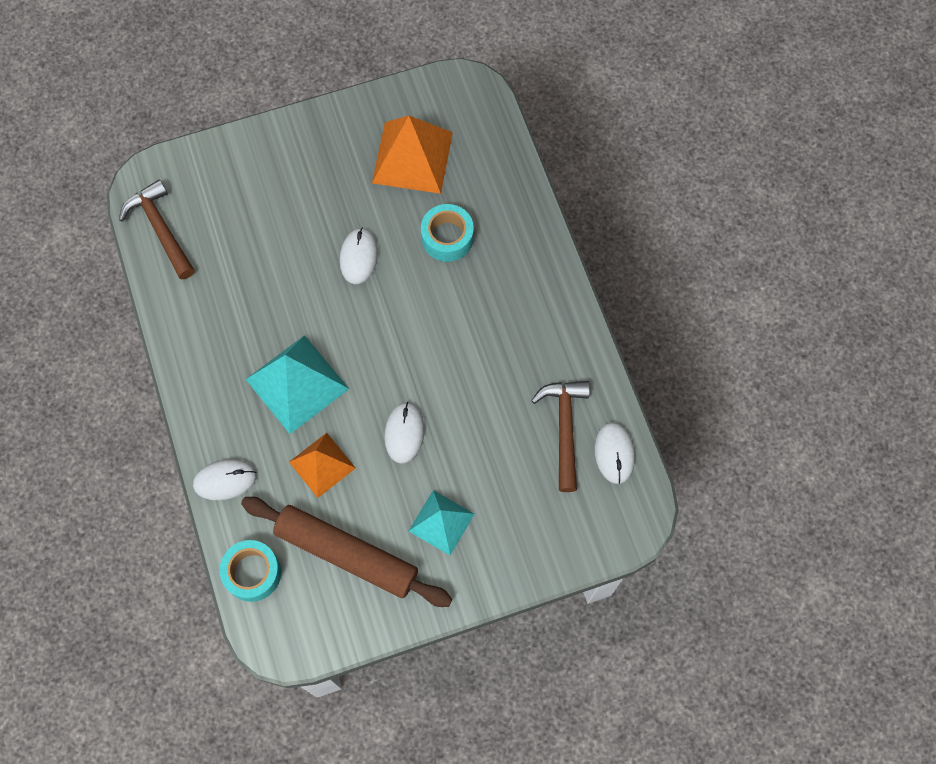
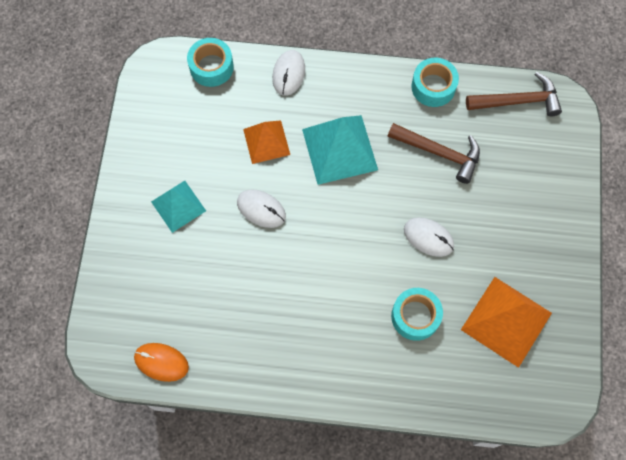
camera: 115 degrees right, 0 degrees up
(178, 319) = (433, 87): none -> turquoise tape
(347, 554) = (191, 132): brown rolling pin -> none
(564, 428) = (202, 332): brown hammer -> brown hammer (439, 153)
(614, 453) = (161, 362): white mouse -> orange mouse

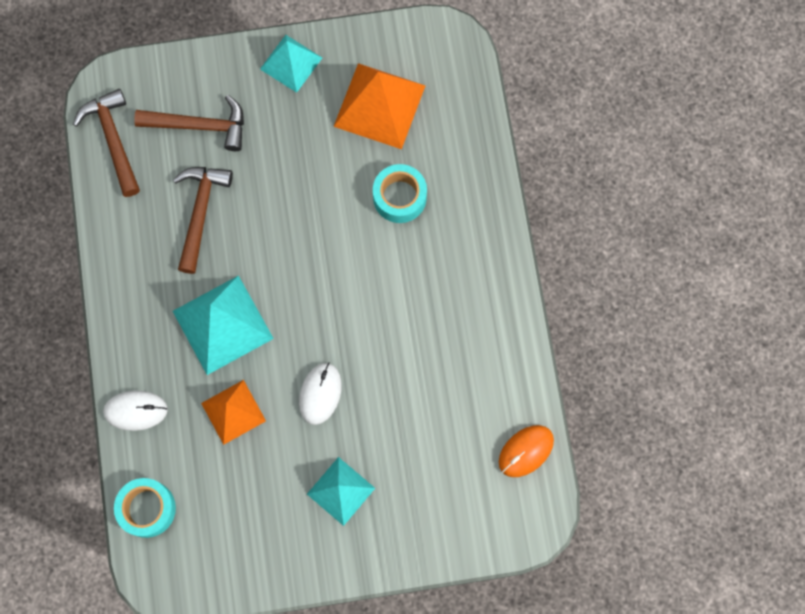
camera: 105 degrees left, 5 degrees up
(161, 362) = (526, 451): orange mouse -> orange mouse turned 45 degrees clockwise
(428, 237) = (306, 203): white mouse -> none
(433, 87) = (115, 237): turquoise tape -> none
(517, 169) = (200, 126): none -> brown hammer
(562, 255) = (291, 63): none -> turquoise pyramid

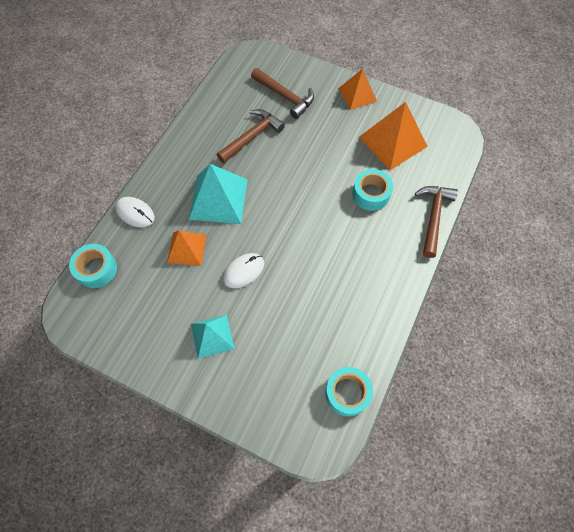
camera: 35 degrees right, 10 degrees down
(113, 139) = (235, 78): brown hammer -> brown hammer (433, 217)
(291, 63) = (357, 94): turquoise pyramid -> orange pyramid
(526, 451) = (347, 393): orange mouse -> turquoise tape

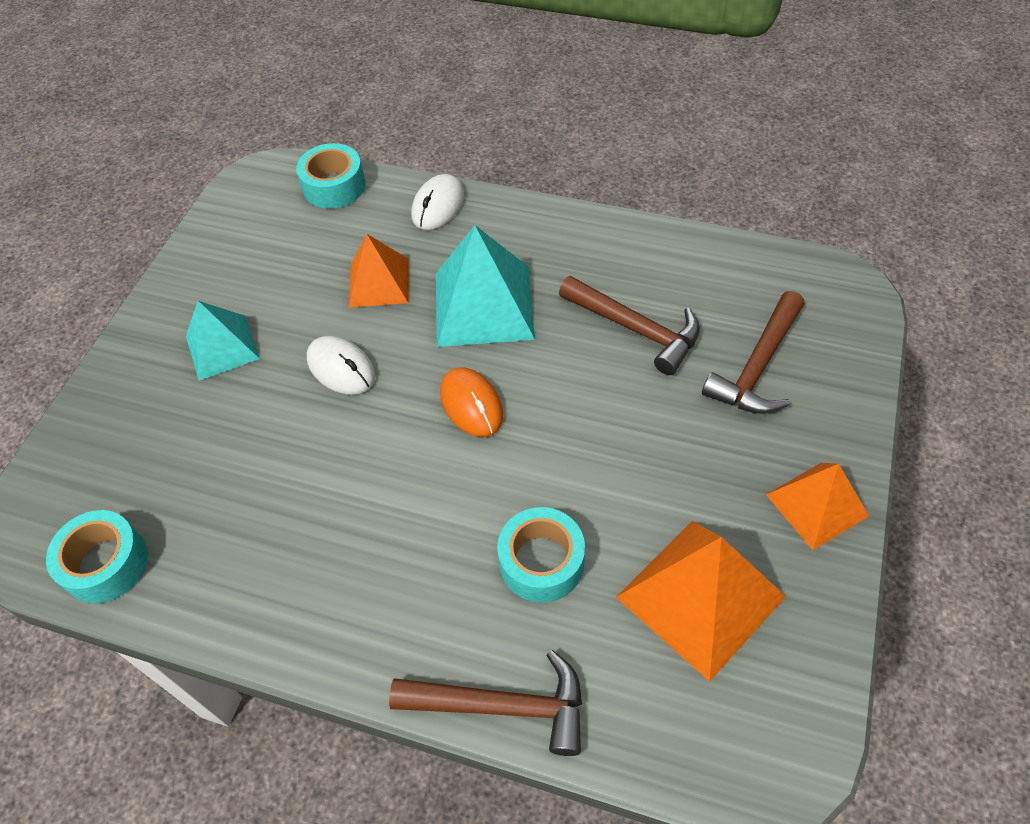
camera: 85 degrees right, 10 degrees down
(281, 211) = (471, 404): none -> orange mouse

